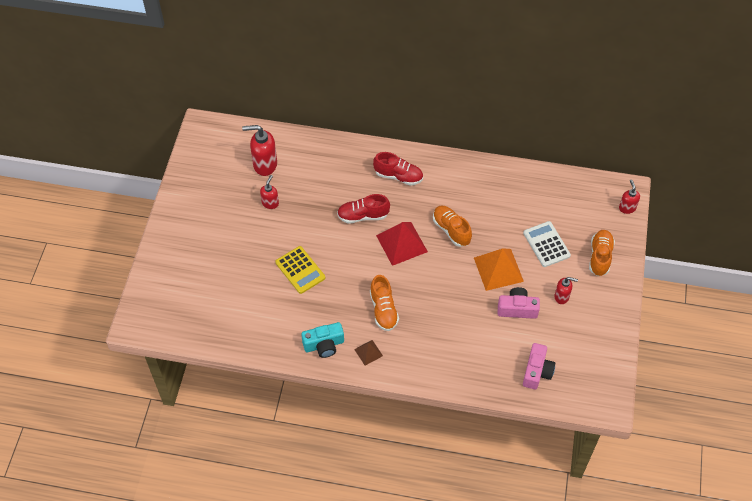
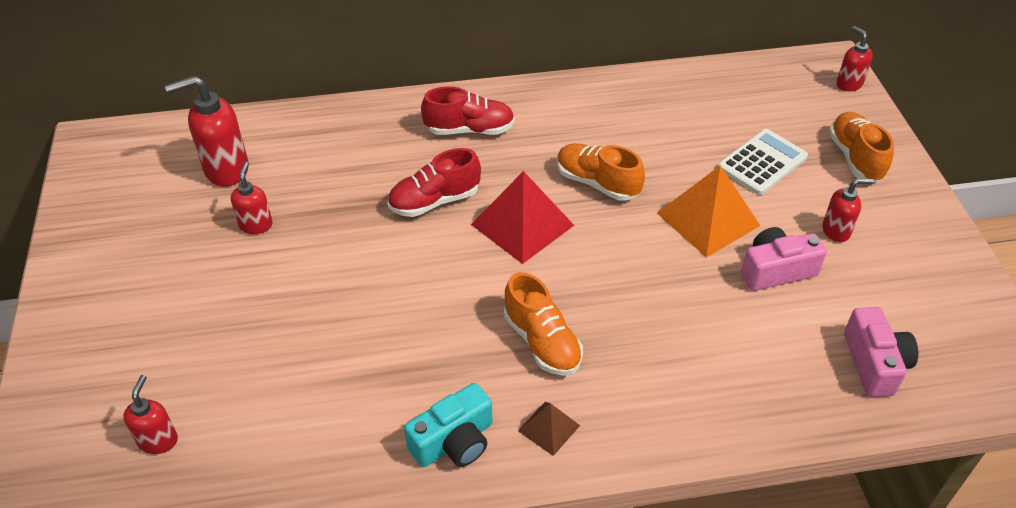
camera: 20 degrees left, 10 degrees down
(198, 303) = (158, 440): none -> red soap dispenser
(300, 270) = (353, 319): yellow calculator -> none
(546, 244) = (762, 162): white calculator -> white calculator turned 90 degrees clockwise

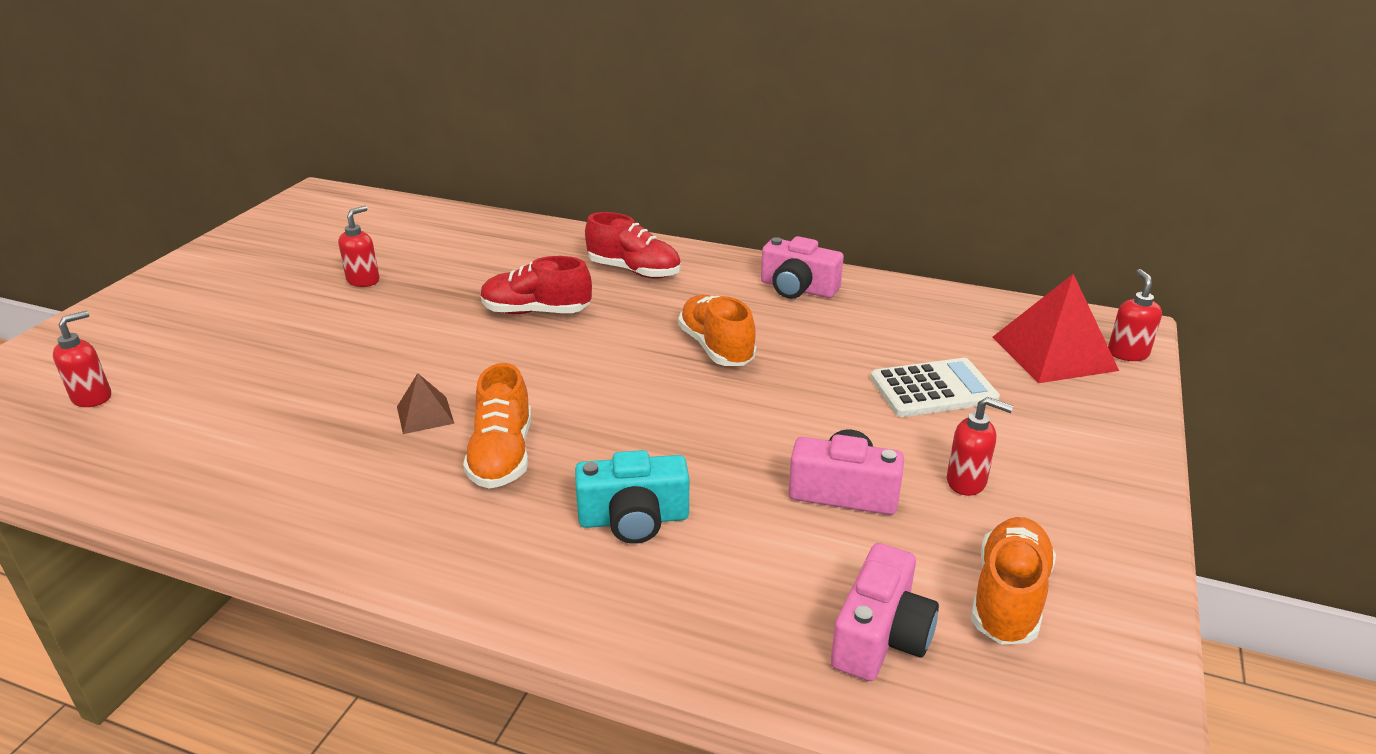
camera: 30 degrees right, 15 degrees down
(226, 170) = (389, 238): red soap dispenser -> none
(454, 442) = (316, 503): turquoise camera -> turquoise camera (634, 519)
(522, 224) = (598, 356): red pyramid -> red pyramid (1054, 353)
(549, 428) = (419, 531): brown pyramid -> brown pyramid (425, 415)
(603, 103) = (797, 288): none -> pink camera
(708, 219) = (809, 417): orange pyramid -> none
(855, 158) = (1067, 422): orange shoe -> orange shoe (1008, 598)

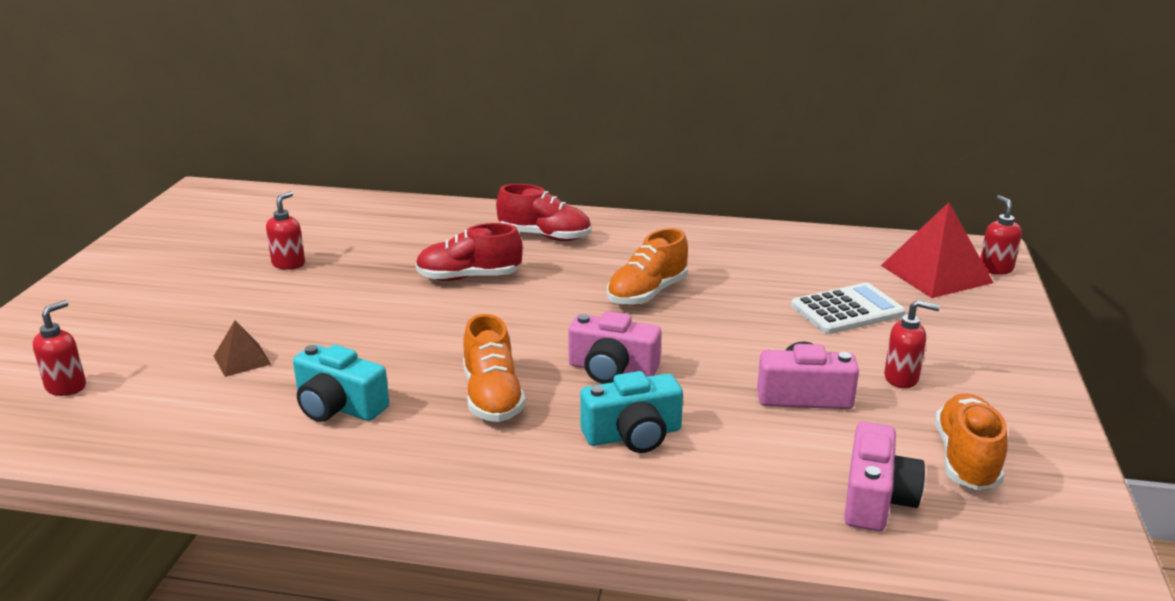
camera: 10 degrees left, 5 degrees down
(341, 449) = (338, 407): none -> turquoise camera
(425, 415) = (404, 371): brown pyramid -> brown pyramid (242, 360)
(716, 348) = (647, 293): orange shoe -> orange shoe turned 105 degrees counterclockwise
(797, 288) = (699, 240): pink camera -> pink camera (612, 370)

